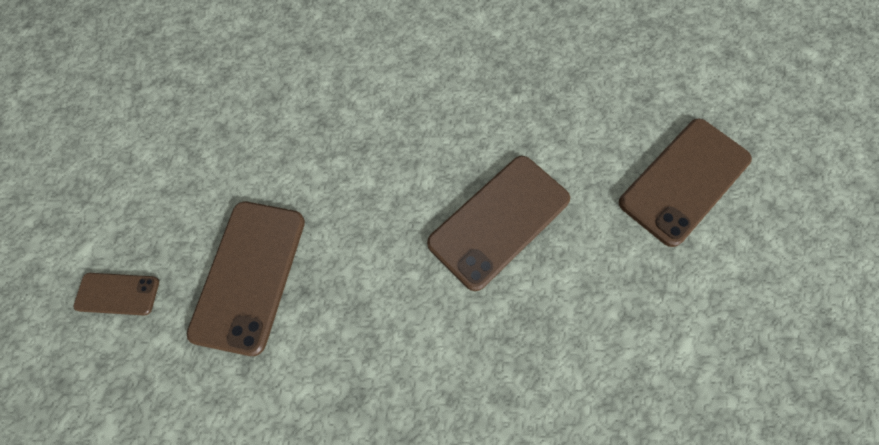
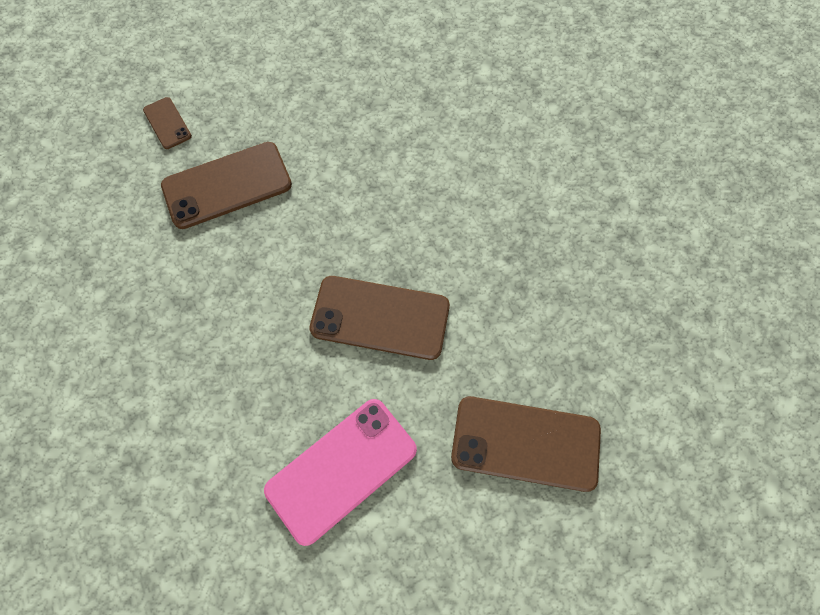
camera: 55 degrees right, 0 degrees up
(624, 343) = (341, 469): none -> pink phone

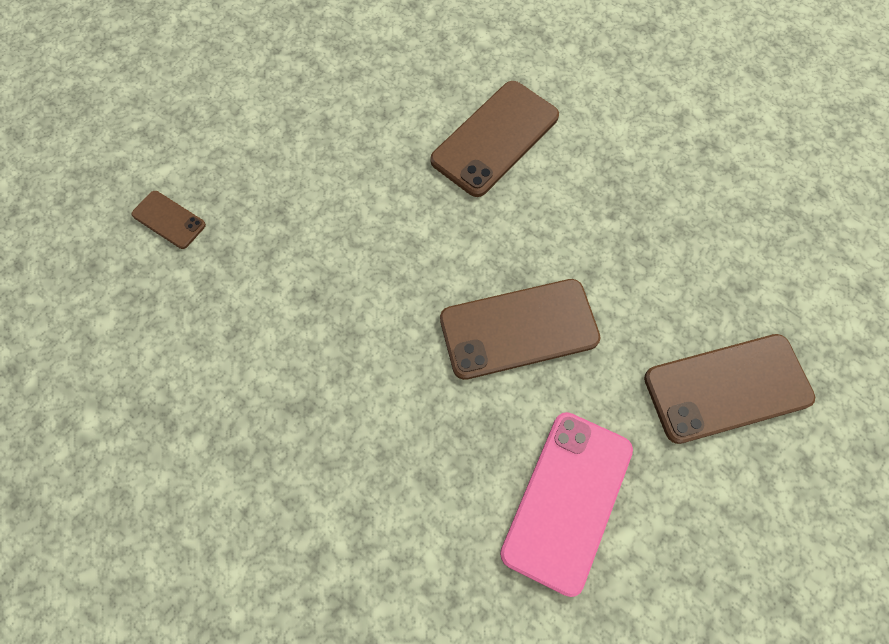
camera: 25 degrees left, 0 degrees up
(227, 185) = (277, 260): brown phone -> brown phone (495, 138)

